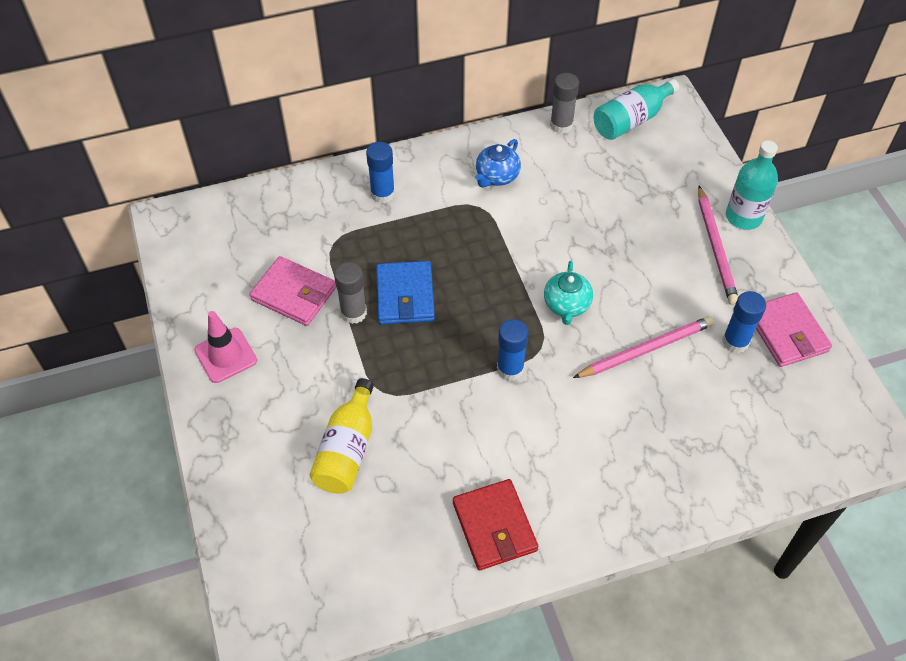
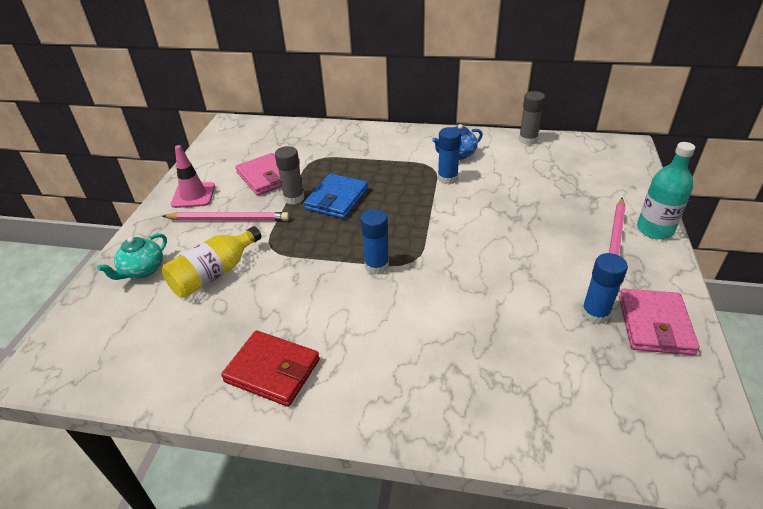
camera: 30 degrees right, 15 degrees down
(382, 194) = (370, 144): blue glue stick -> blue glue stick (447, 178)
(494, 526) = (272, 370): red wallet -> red wallet turned 75 degrees counterclockwise
(566, 305) = (454, 241): turquoise teapot -> turquoise teapot (143, 270)
(631, 120) = (587, 149): turquoise bottle -> none
(645, 349) = (502, 291): pink pencil -> pink pencil (229, 219)

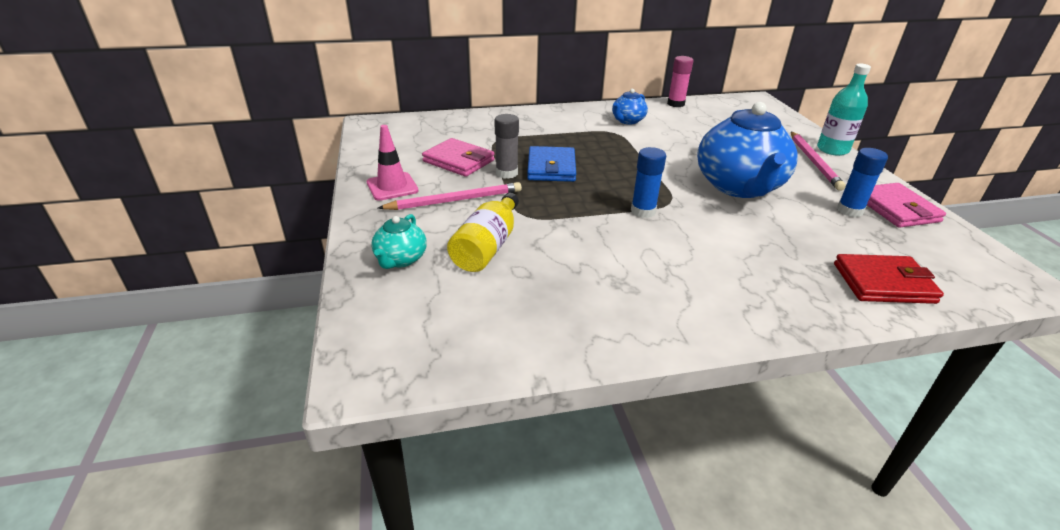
camera: 25 degrees left, 5 degrees down
(272, 370) = (632, 310): red wallet -> red wallet (883, 283)
(447, 178) = (637, 139): blue glue stick -> none
(499, 257) = (739, 186): none -> blue teapot
(528, 140) = (676, 104): grey glue stick -> pink glue stick

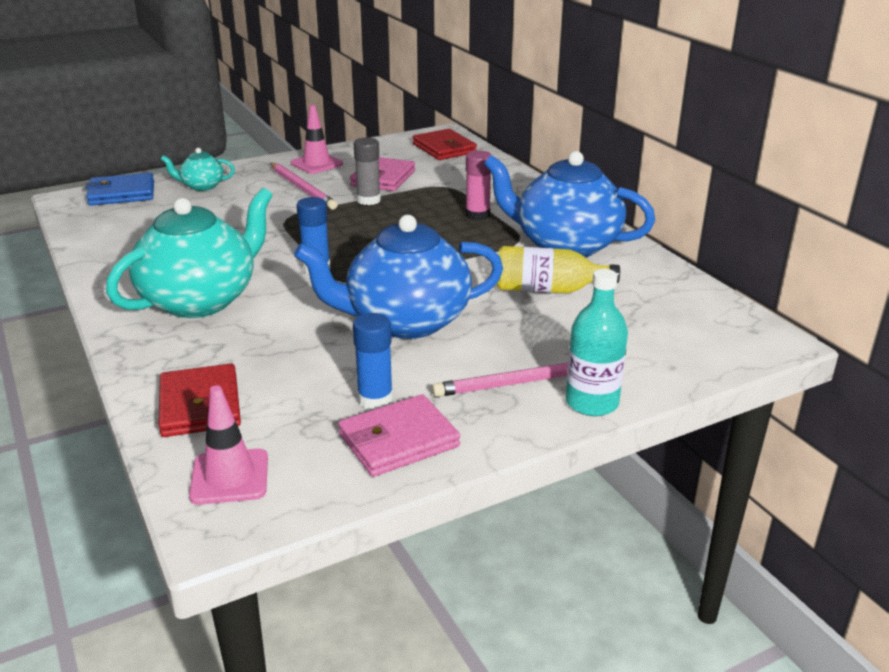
camera: 75 degrees right, 5 degrees down
(409, 128) = (444, 148): none -> red wallet
(487, 247) = (227, 210): yellow bottle -> yellow bottle (547, 290)
(551, 168) = (393, 217): blue wallet -> blue wallet (122, 194)
(627, 121) = (565, 245): blue teapot -> blue teapot, size x2.15
(676, 104) = (668, 273): pink glue stick -> pink glue stick (477, 215)
(699, 274) = (200, 300): none -> turquoise teapot
(970, 275) = (229, 477): none -> pink traffic cone

